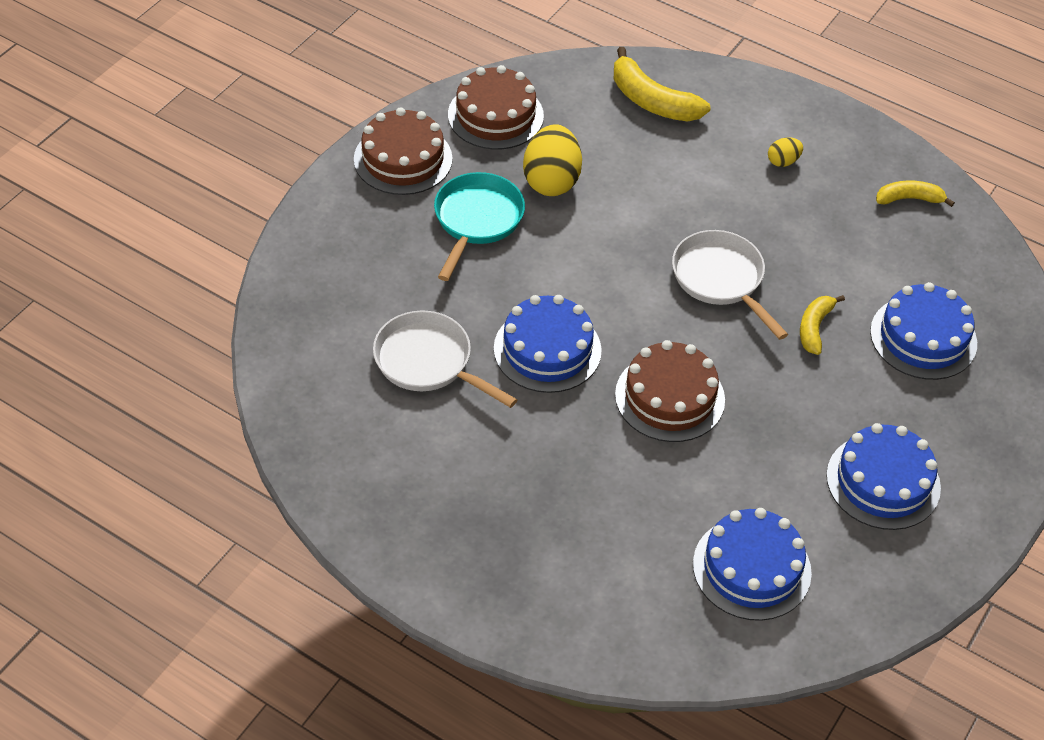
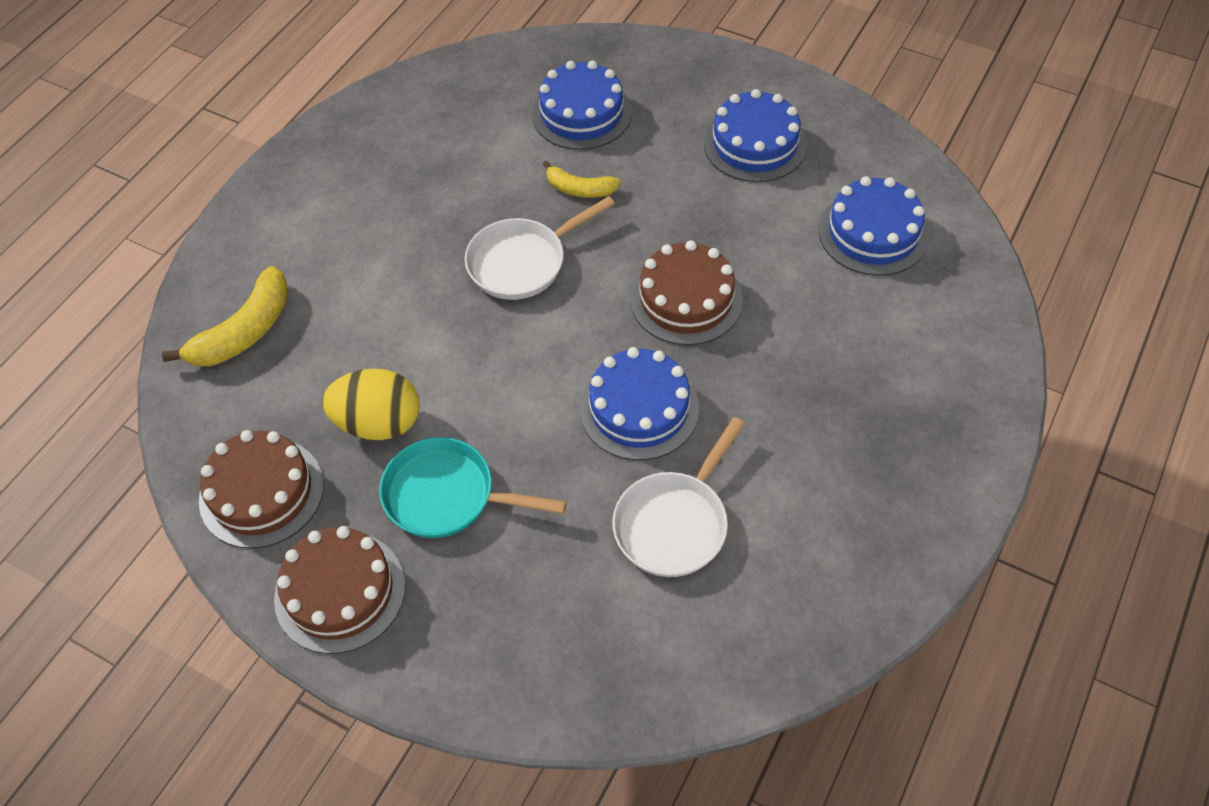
camera: 90 degrees left, 5 degrees up
(783, 161) = (347, 213): yellow egg -> none
(909, 199) = (401, 118): yellow banana -> none

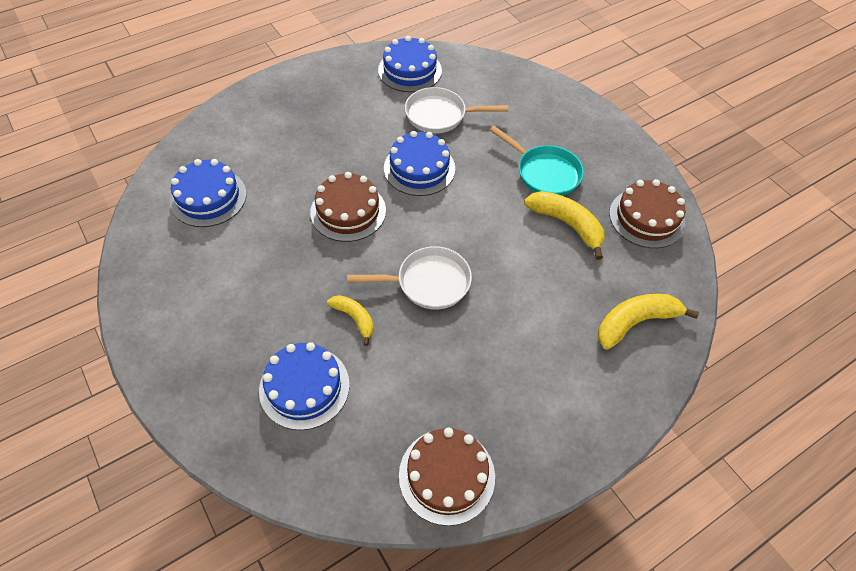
camera: 155 degrees left, 0 degrees up
(340, 591) = (617, 156): brown cake -> brown cake (447, 475)
(379, 423) = (567, 224): yellow egg -> yellow banana
(674, 523) = (440, 115): white pan -> white pan turned 150 degrees counterclockwise
(755, 144) = (211, 292): blue cake -> blue cake (410, 70)

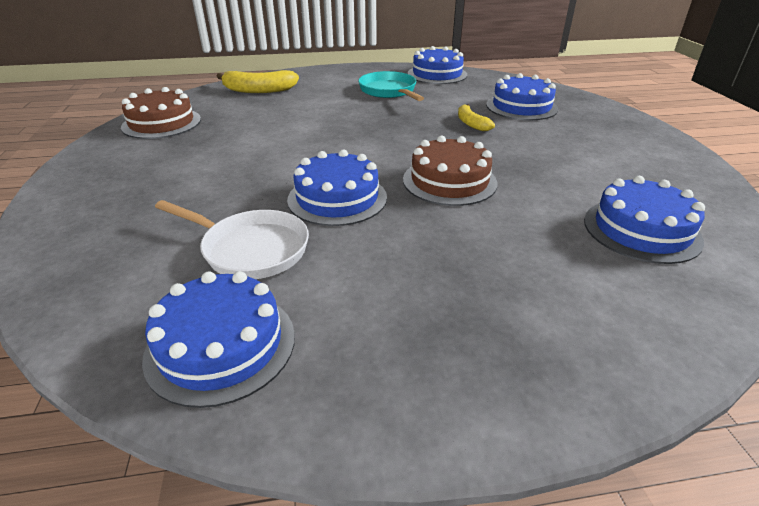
camera: 155 degrees left, 20 degrees down
(428, 282) = (395, 128): white pan -> none
(447, 475) = (437, 74): brown cake -> blue cake
(544, 173) = (201, 165): turquoise pan -> turquoise pan (389, 91)
(567, 224) = (235, 132): yellow banana -> none

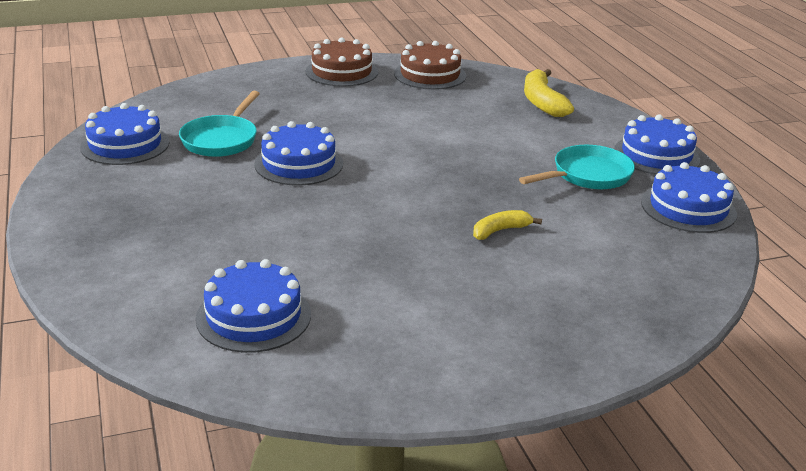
camera: 80 degrees right, 5 degrees down
(250, 249) = (221, 140): white pan -> turquoise pan
(449, 181) = (340, 215): brown cake -> brown cake (341, 72)
(521, 107) = (583, 272): blue cake -> blue cake (656, 155)

